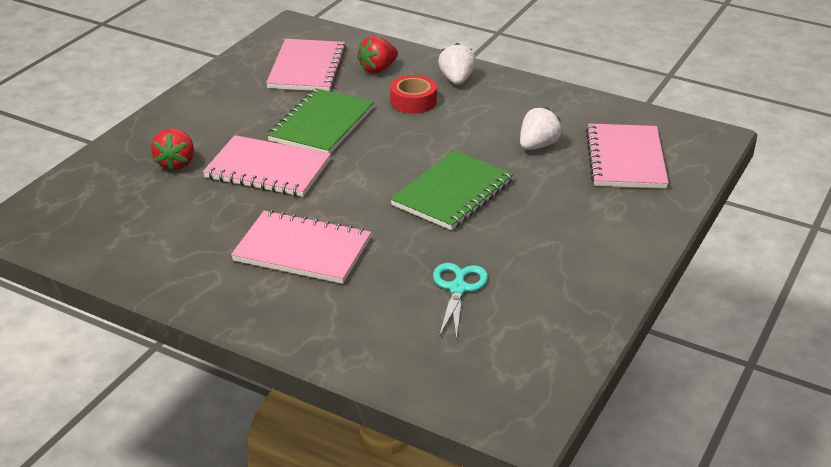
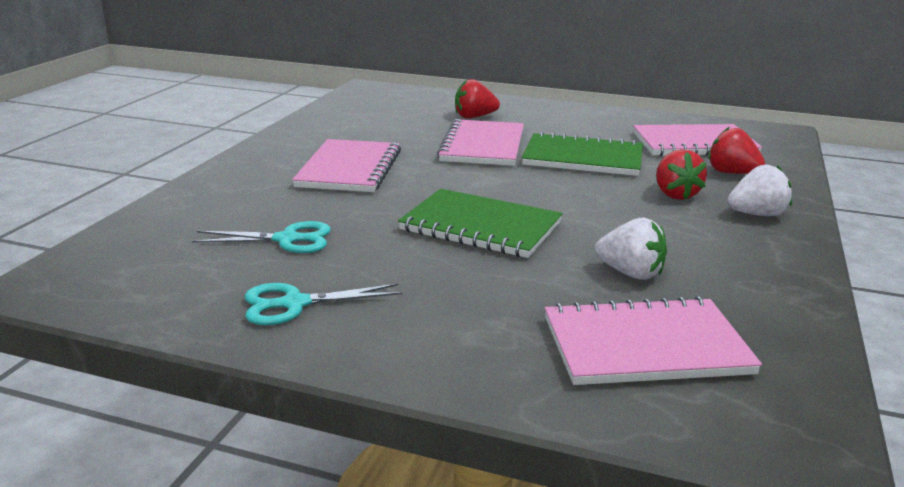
camera: 80 degrees right, 10 degrees down
(413, 101) = (675, 194): red tape -> red strawberry
(567, 285) = (294, 304): none -> turquoise scissors

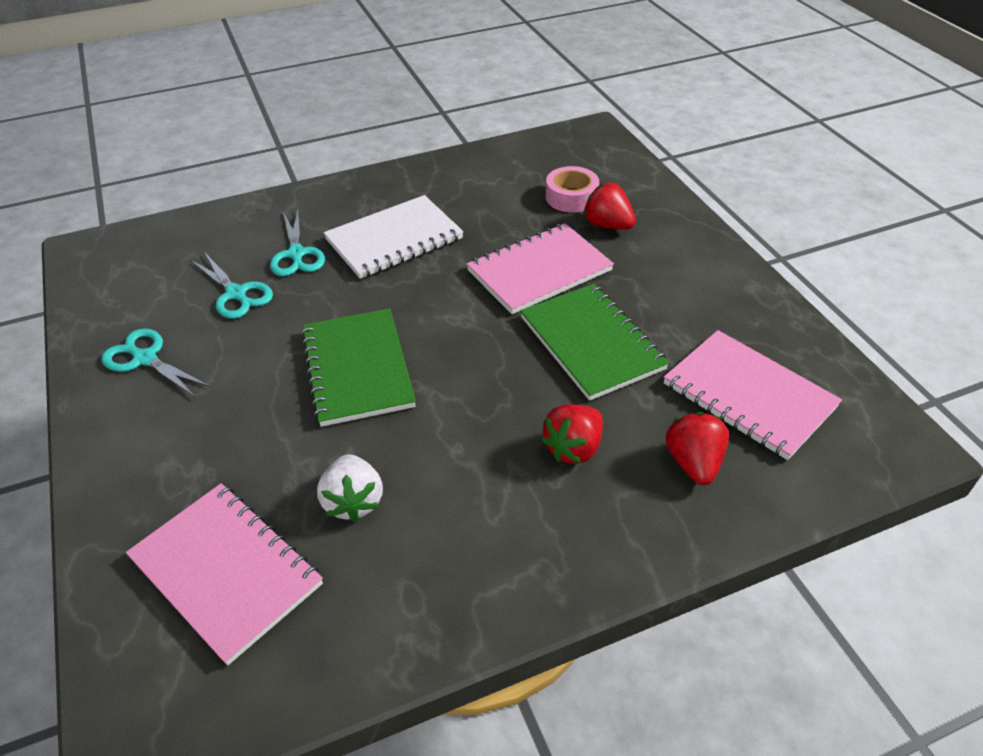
camera: 50 degrees right, 20 degrees up
(287, 203) = (296, 254): none -> turquoise scissors
(349, 169) = (394, 239): pink notebook -> white notebook
(423, 114) = (571, 197): none -> pink tape
(757, 214) = (592, 530): white strawberry -> none

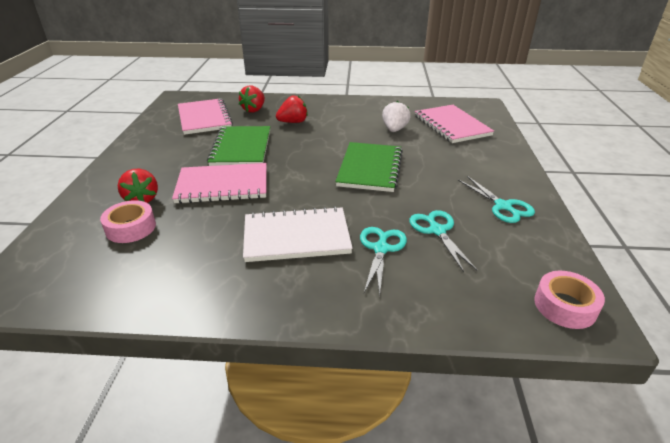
camera: 155 degrees left, 10 degrees down
(107, 255) = (565, 306): none -> pink tape

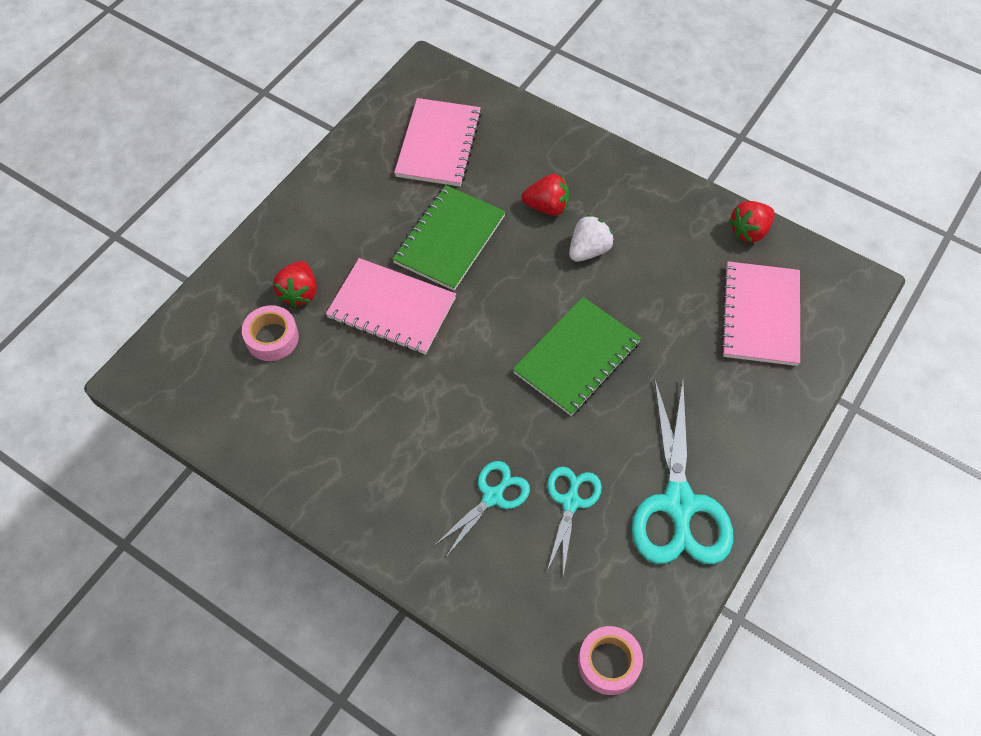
camera: 30 degrees right, 25 degrees up
(254, 110) = (513, 150): red strawberry -> red strawberry (749, 231)
(296, 236) = (421, 434): white notebook -> none
(394, 129) = (671, 288): white strawberry -> white strawberry (588, 250)
(503, 206) = (679, 504): turquoise scissors -> turquoise scissors, size x1.82

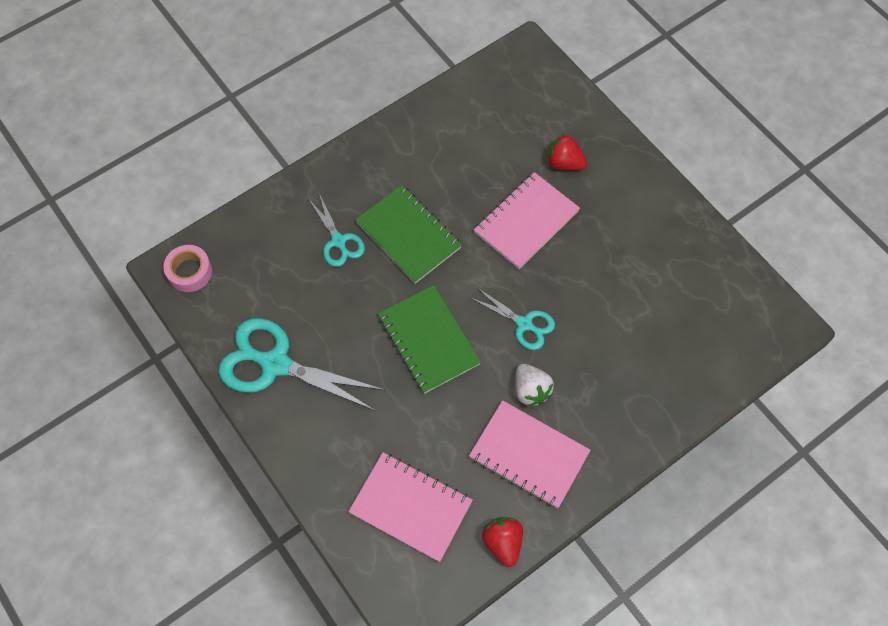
camera: 110 degrees right, 5 degrees up
(272, 338) = (529, 136): pink tape -> none
(438, 144) = (690, 307): pink notebook -> pink notebook (529, 455)
(449, 239) = (580, 283): green notebook -> green notebook (408, 235)
(547, 207) = (590, 373): red strawberry -> none
(571, 502) = (311, 290): turquoise scissors -> turquoise scissors (524, 324)

